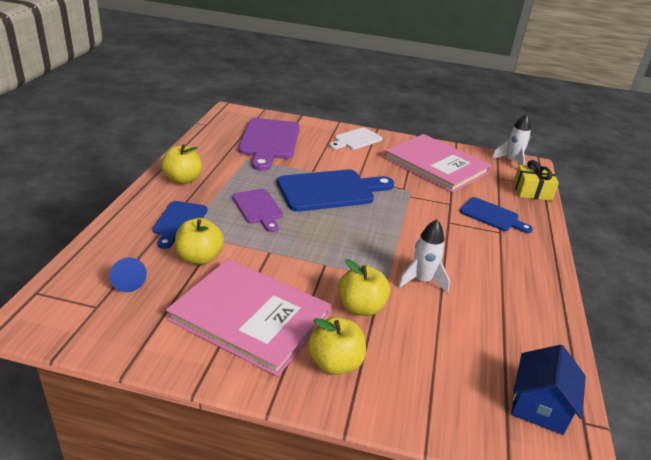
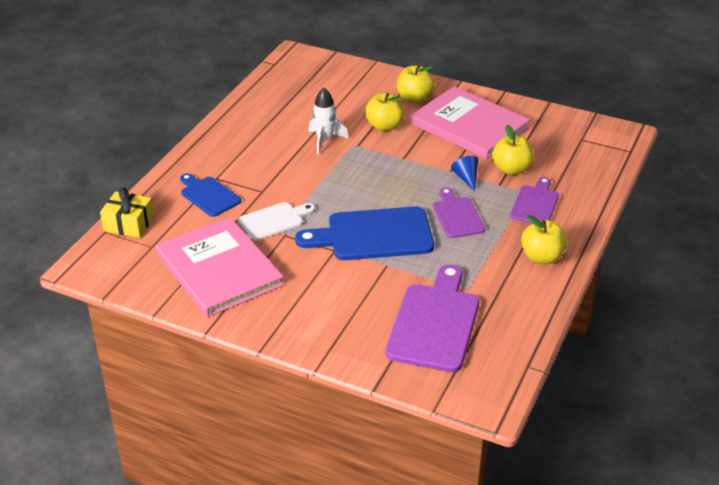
camera: 165 degrees left, 5 degrees up
(127, 282) = (565, 154): blue cone -> blue cone (466, 178)
(179, 222) = (535, 204): blue cutting board -> purple cutting board
(356, 139) = (305, 324): white cutting board -> white cutting board (274, 220)
(511, 162) = (106, 272): white rocket -> none
(539, 406) = (295, 71): blue house -> none

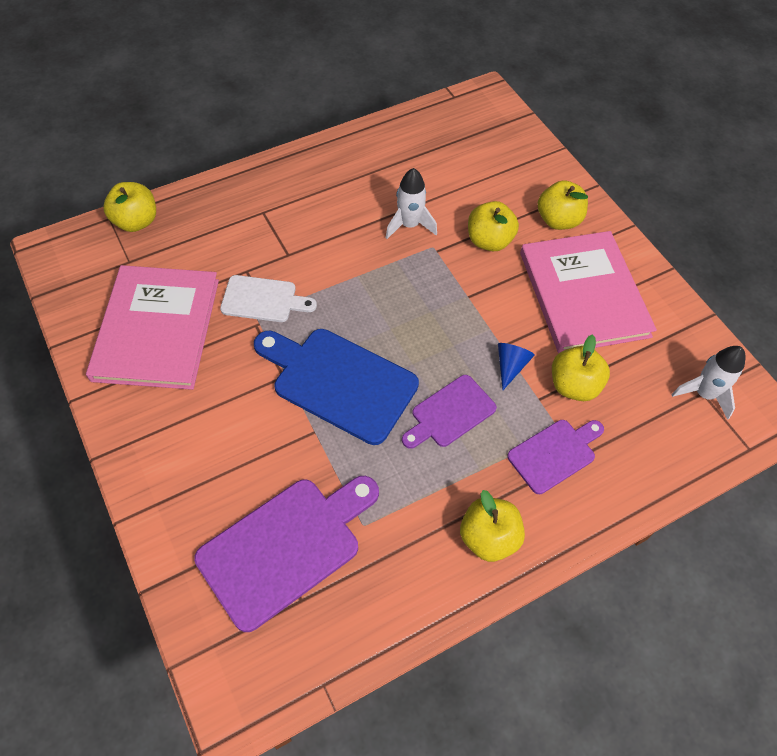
camera: 35 degrees right, 20 degrees up
(129, 224) = (136, 221): yellow gift -> yellow apple
(208, 195) = (235, 230): blue cutting board -> none
(457, 216) = (450, 413): purple cutting board -> purple cutting board turned 150 degrees counterclockwise
(583, 139) = (704, 394): none -> white rocket

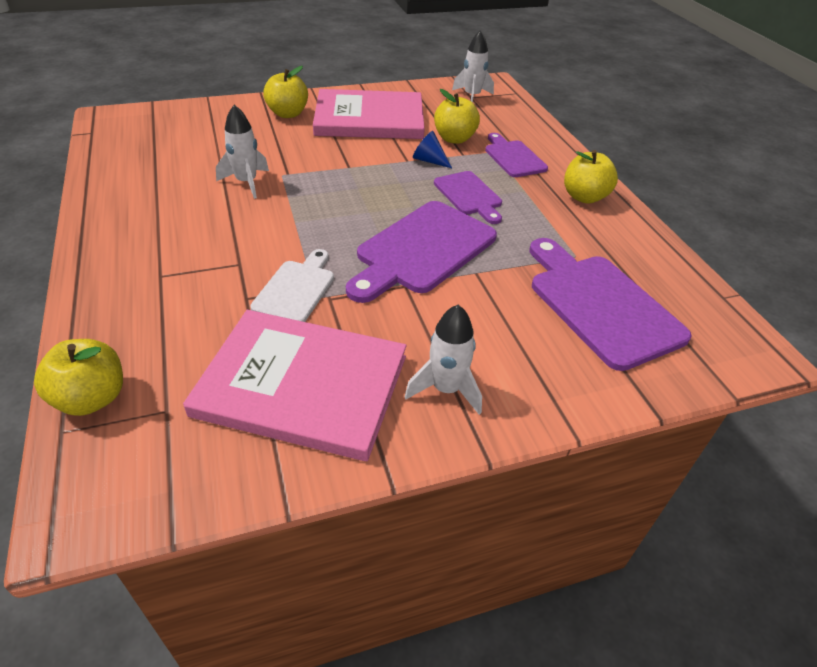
camera: 80 degrees left, 15 degrees down
(161, 422) = (446, 389): none -> white rocket
(339, 382) = (422, 250): blue cutting board -> purple cutting board
(489, 241) = (291, 147): yellow apple -> none

